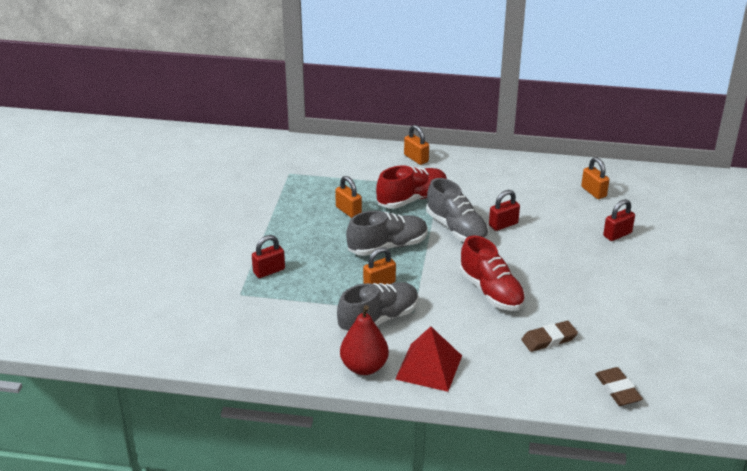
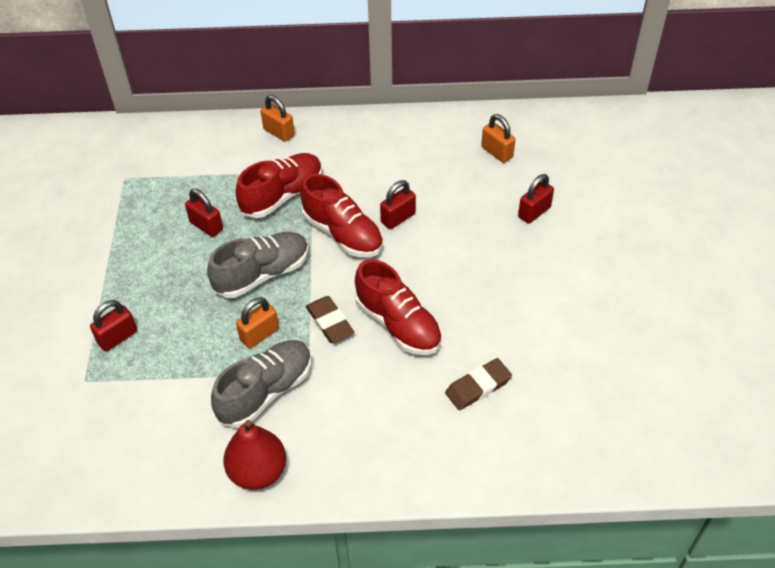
camera: 10 degrees left, 15 degrees up
(348, 211) = (206, 226): orange padlock -> red padlock
(429, 367) = (339, 457): red pyramid -> none
(456, 229) = (343, 234): grey shoe -> red shoe
(617, 389) = (571, 451): brown eraser -> brown eraser (330, 322)

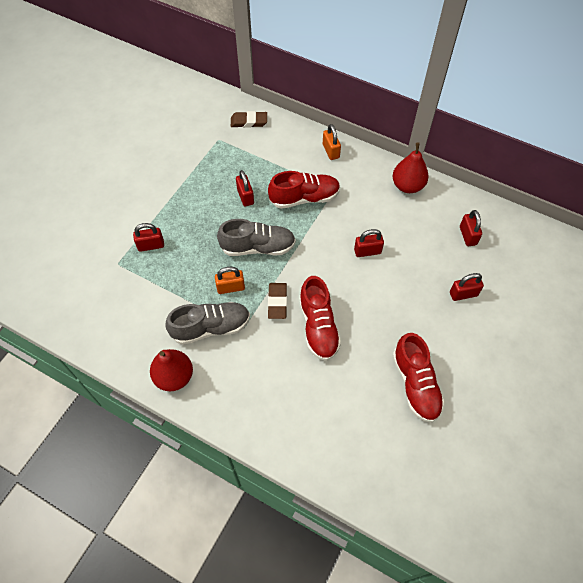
camera: 30 degrees right, 10 degrees up
(343, 234) = (325, 244): red shoe -> red shoe (415, 384)
(395, 131) = (407, 186): none -> red pear
(478, 387) = (340, 398): brown eraser -> brown eraser (249, 121)
(497, 152) = (468, 236): orange padlock -> red padlock

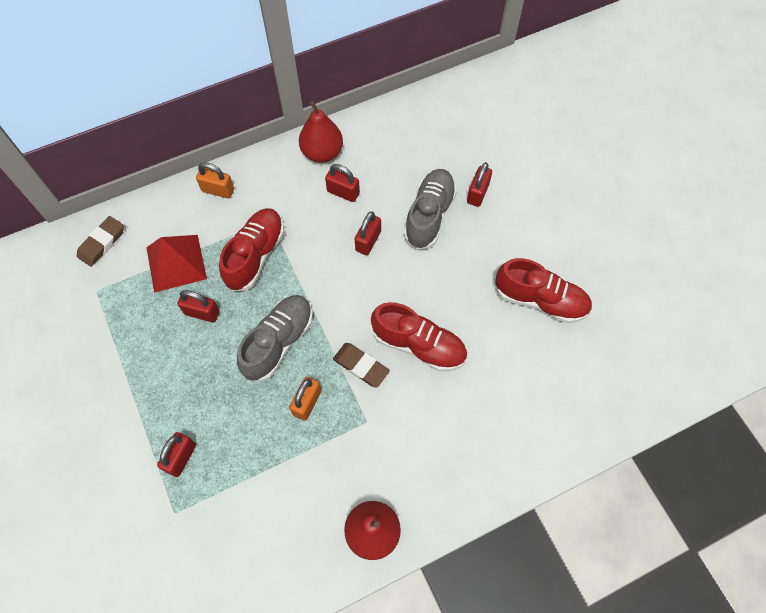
camera: 55 degrees left, 5 degrees up
(211, 327) = (341, 455): grey shoe -> grey shoe (429, 215)
(266, 163) = (176, 263): none -> red pyramid
(468, 236) = (419, 144): red padlock -> red padlock (343, 192)

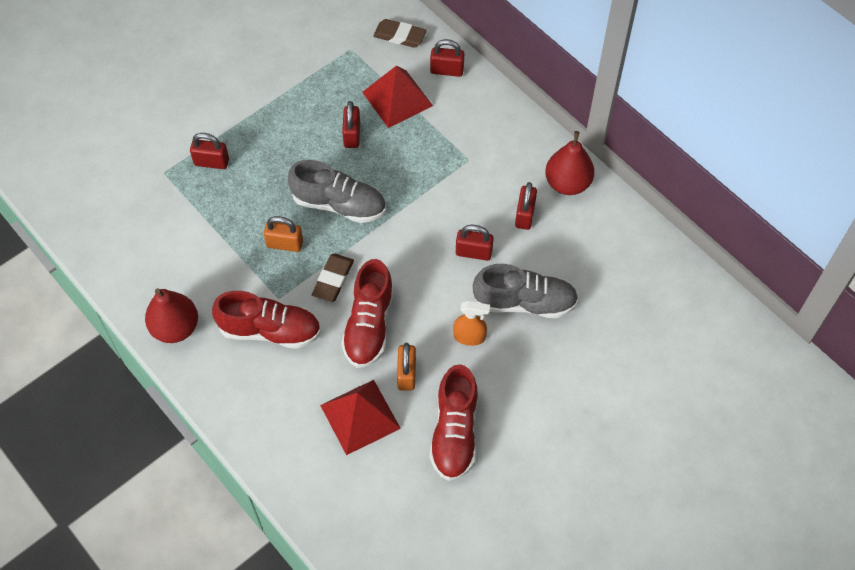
camera: 75 degrees right, 5 degrees down
(218, 190) = (488, 107): orange padlock -> orange padlock (406, 374)
(255, 255) = (425, 159): red shoe -> red shoe (270, 330)
(451, 265) = (469, 337): none -> orange spray bottle
(477, 193) = (570, 344): red padlock -> red padlock (447, 70)
(509, 374) = (360, 416): none -> red pyramid

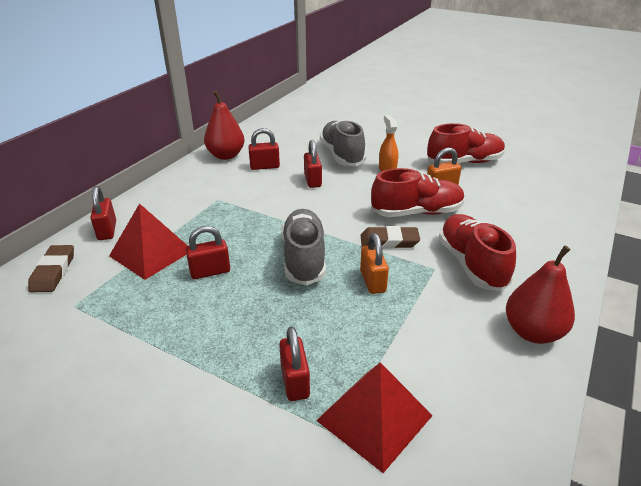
camera: 110 degrees left, 25 degrees down
(360, 416) = (495, 199): red pyramid -> red pyramid (374, 417)

